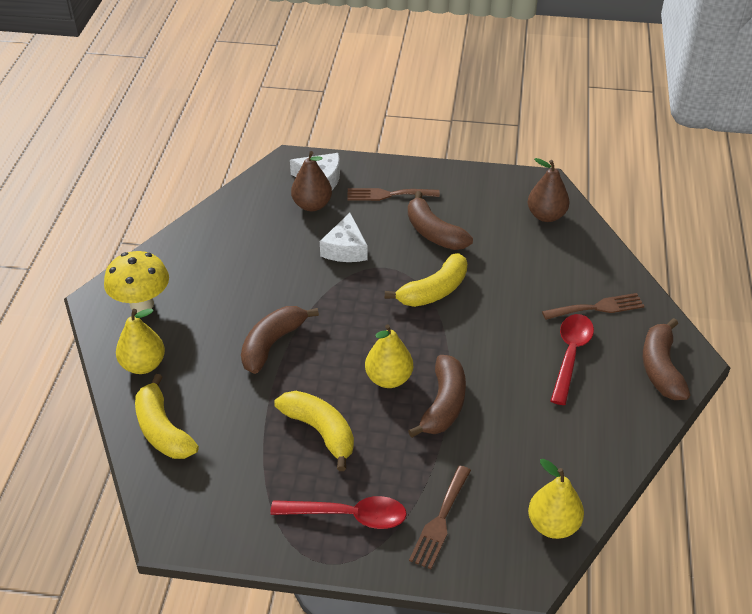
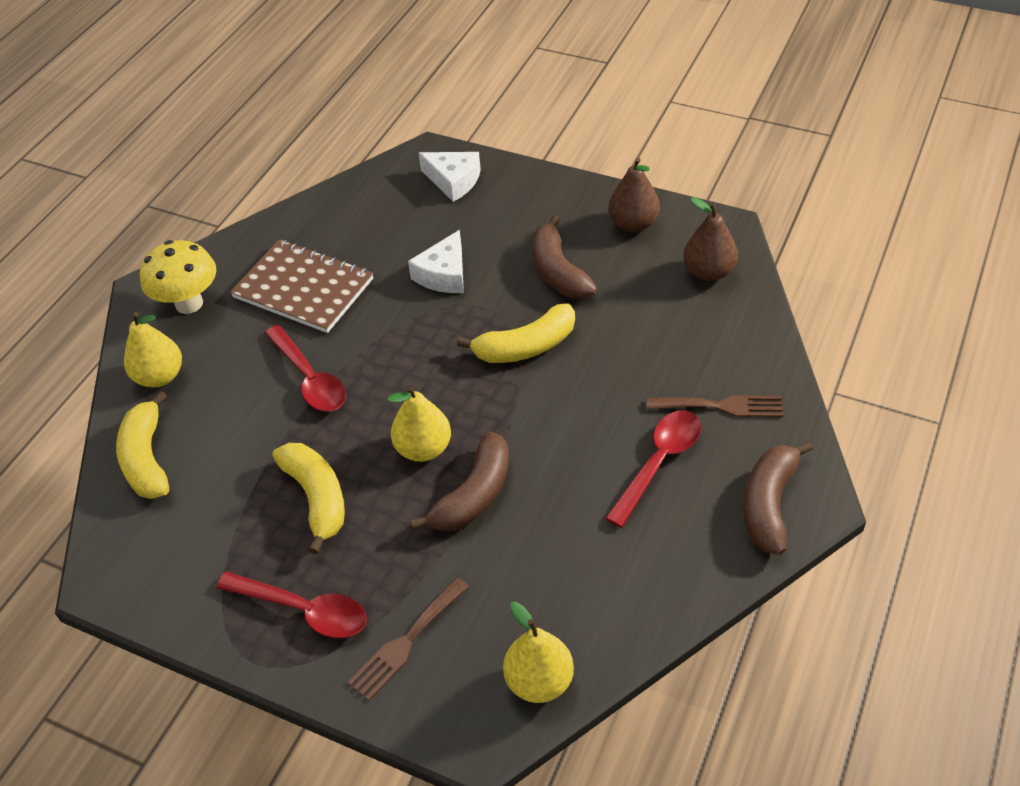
camera: 20 degrees right, 5 degrees up
(235, 277) = (303, 288): none -> brown notebook
(272, 344) = (309, 378): brown banana -> red spoon
(312, 205) = (429, 213): brown pear -> brown pear (633, 224)
(388, 195) = (524, 213): brown fork -> none

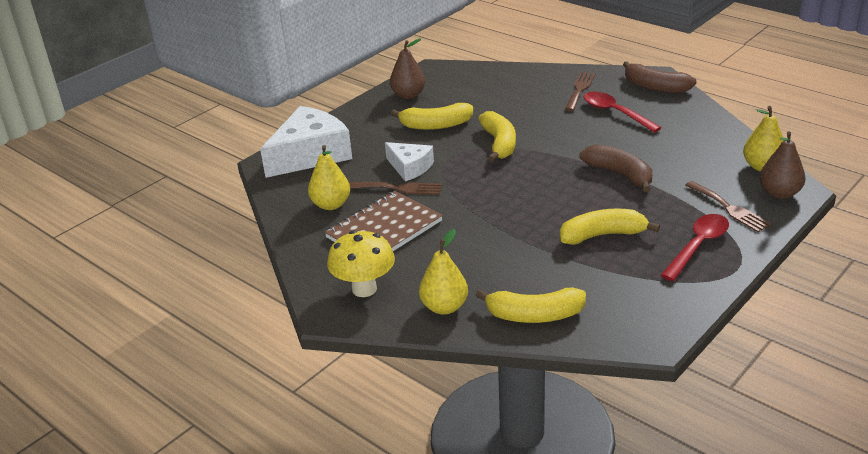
camera: 75 degrees left, 15 degrees down
(309, 378) = (485, 232): red spoon -> none
(393, 278) = (399, 188): none -> brown fork
(423, 448) = (573, 189): yellow pear -> yellow pear (331, 205)
(453, 181) = (310, 155): white cheese -> white cheese, size x1.80
(558, 271) = (435, 125): brown banana -> yellow banana
(708, 272) = (468, 78): brown pear -> brown pear (779, 193)

